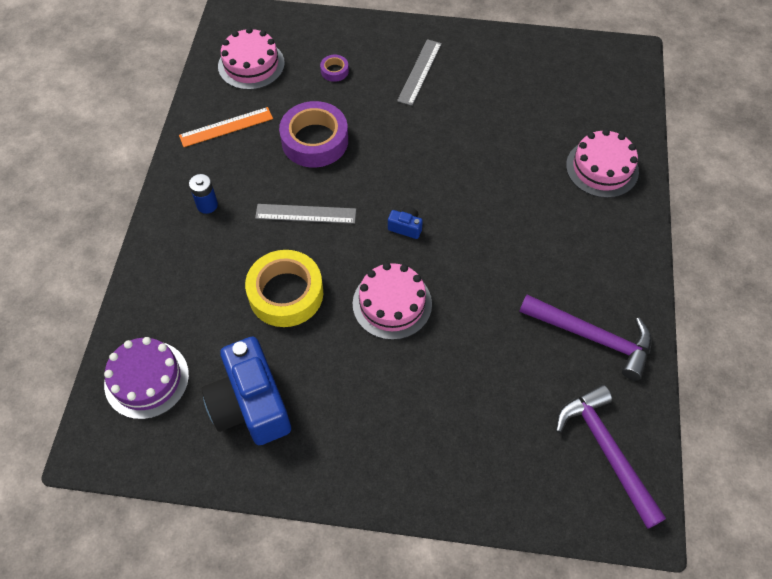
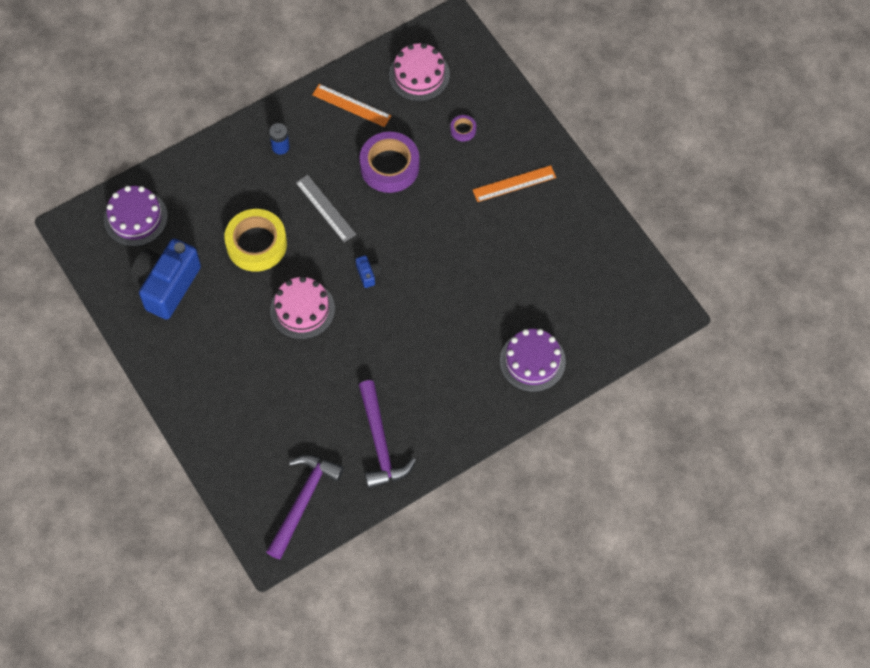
camera: 50 degrees right, 5 degrees up
(419, 72) = (514, 183): grey ruler -> orange ruler
(602, 168) = (532, 361): pink cake -> purple cake

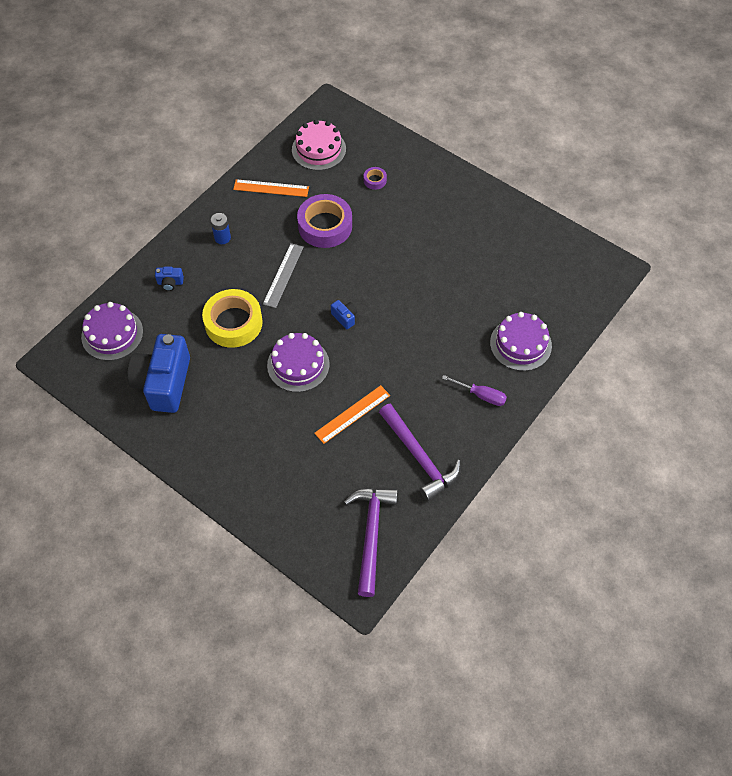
camera: 20 degrees left, 5 degrees down
(210, 180) = (170, 283): none -> blue camera
(302, 309) = (298, 365): pink cake -> purple cake
(325, 208) = (283, 275): grey ruler -> grey ruler turned 75 degrees clockwise
(468, 401) = (481, 395): none -> purple screwdriver
(514, 183) = (437, 209): orange ruler -> orange ruler (352, 414)

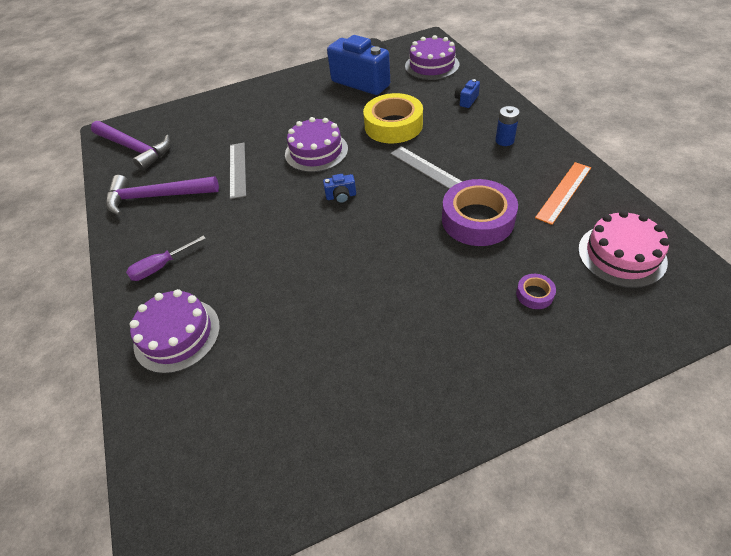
camera: 125 degrees right, 10 degrees down
(352, 414) = (237, 169): orange ruler -> grey ruler

